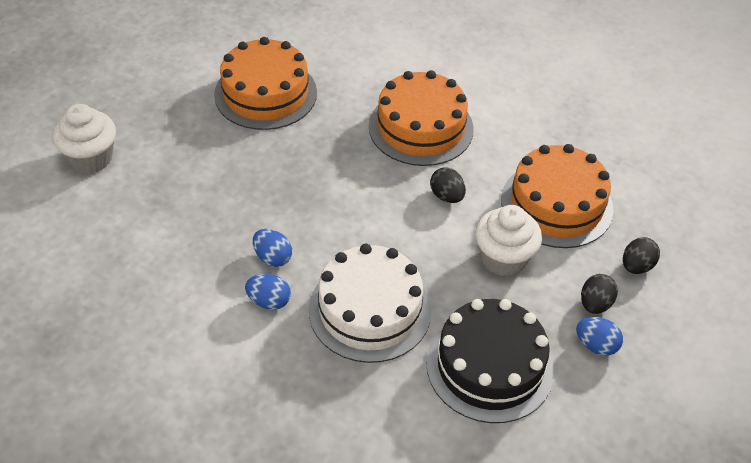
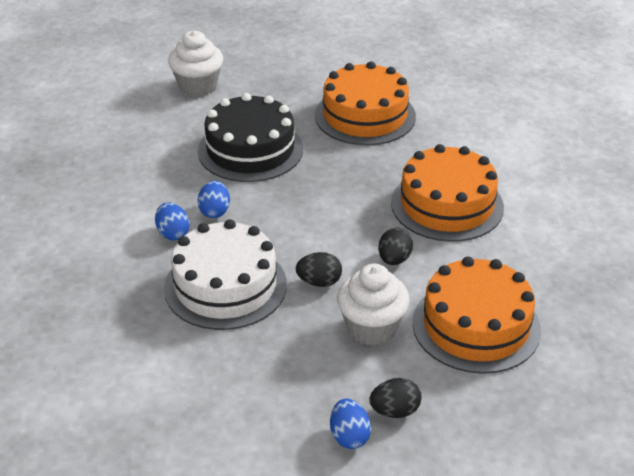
camera: 50 degrees right, 10 degrees down
(490, 366) = (249, 382): black cake -> black cake (250, 150)
(636, 266) = (475, 415): black egg -> black egg (319, 282)

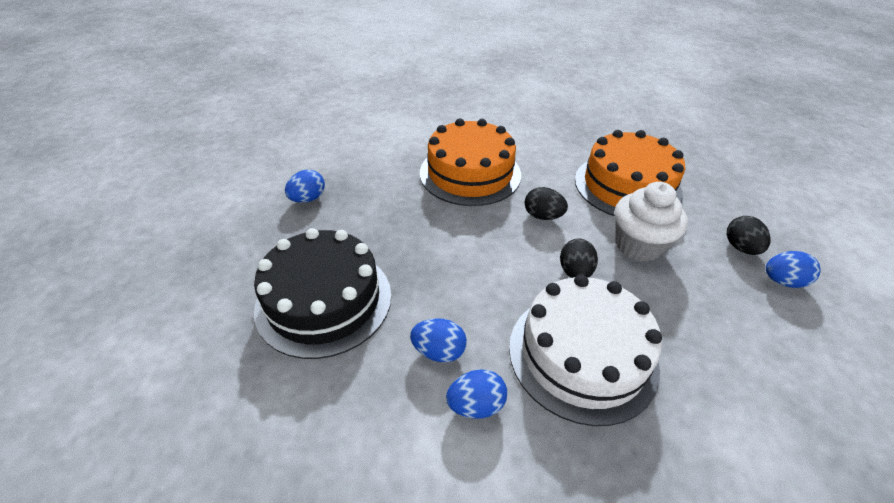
camera: 80 degrees left, 5 degrees up
(198, 86) = (139, 343): white cupcake -> none
(365, 115) = (308, 199): orange cake -> blue egg

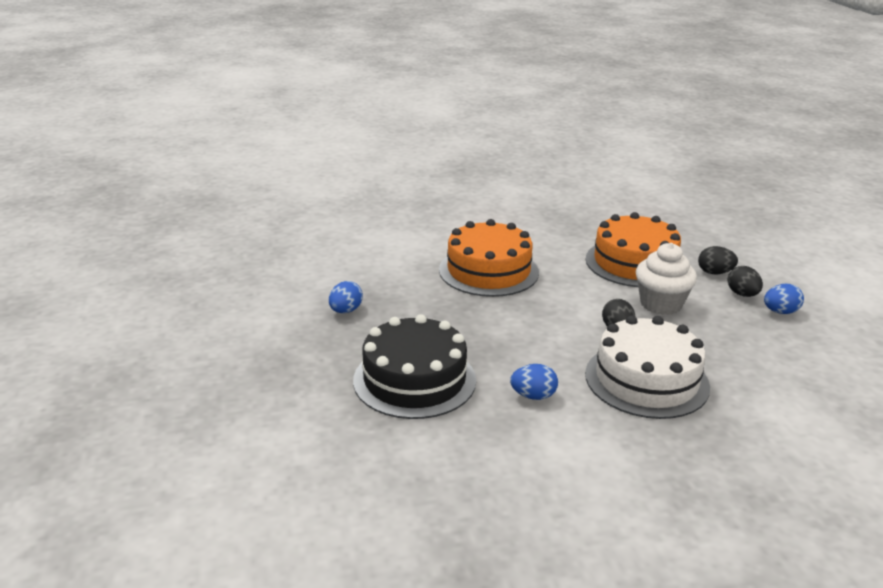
camera: 15 degrees left, 15 degrees down
(476, 405) = (580, 421): blue egg -> none
(543, 216) = (571, 295): black egg -> black egg (714, 273)

